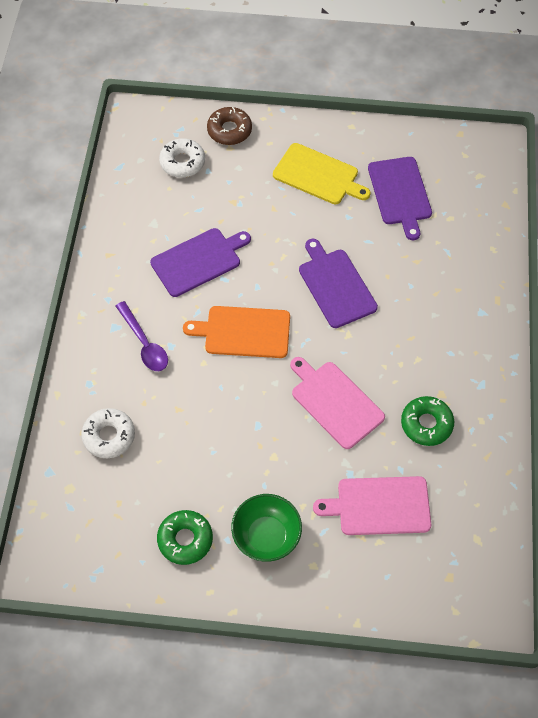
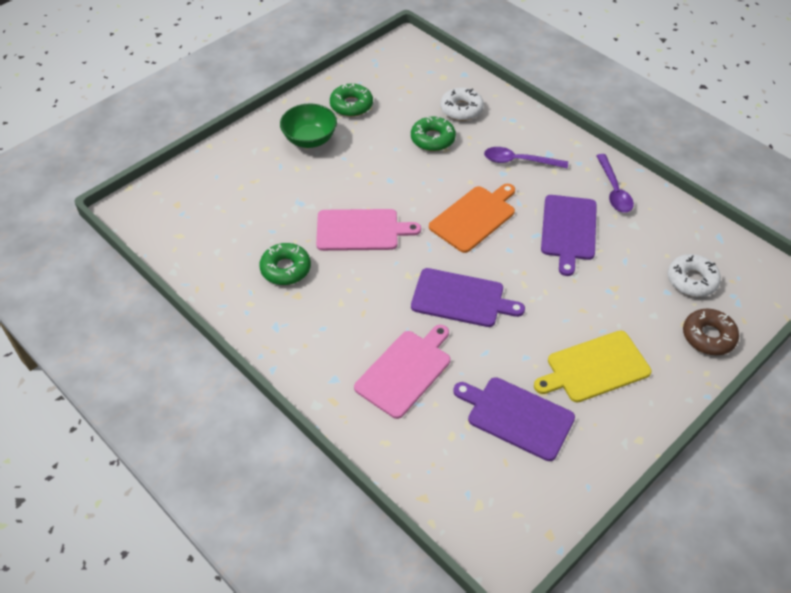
camera: 130 degrees right, 10 degrees down
(123, 256) = (614, 190): none -> purple spoon
(173, 430) = (432, 139): none -> green donut
(379, 506) = (262, 202): pink cutting board -> pink cutting board (405, 371)

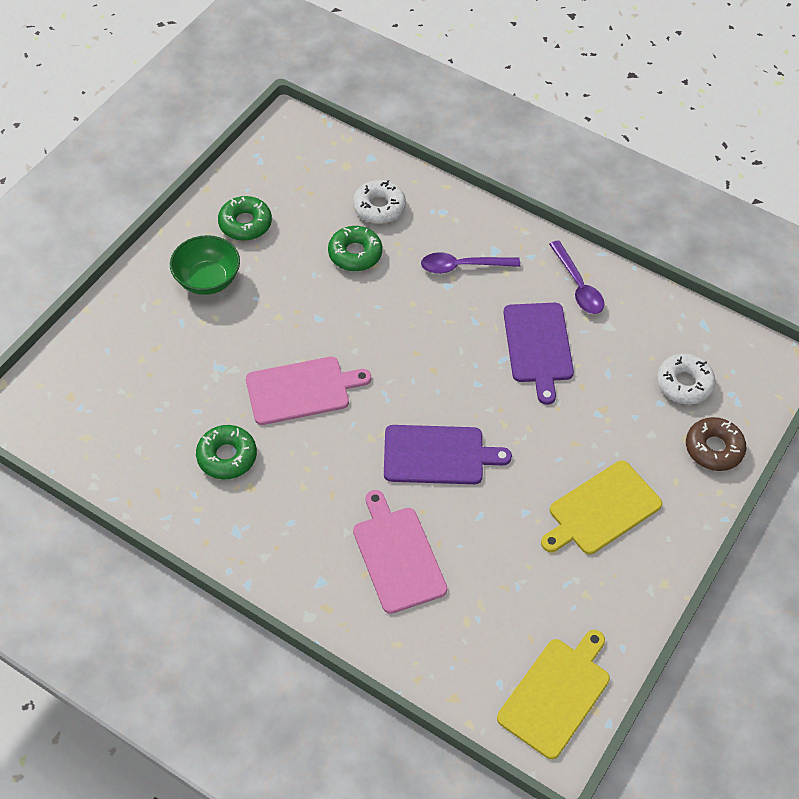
camera: 15 degrees left, 5 degrees up
(405, 371) = (397, 556): pink cutting board -> pink cutting board turned 45 degrees counterclockwise
(474, 217) = (428, 349): orange cutting board -> none
(516, 417) = (531, 584): purple cutting board -> none
(517, 514) = (556, 694): none -> yellow cutting board

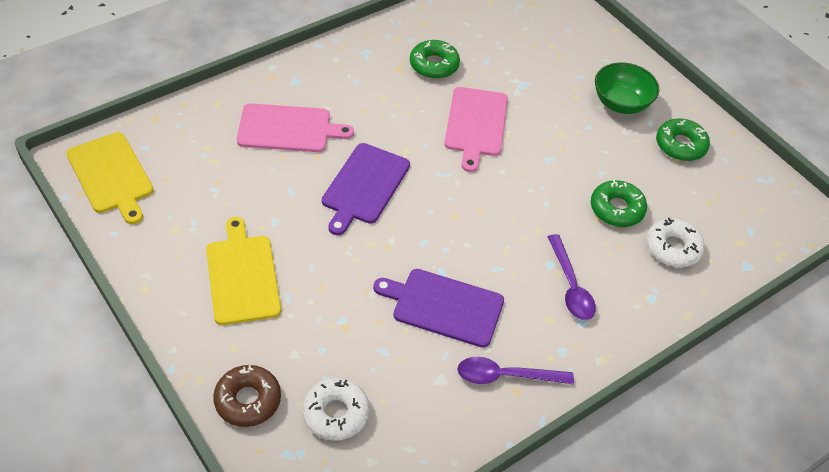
camera: 110 degrees right, 5 degrees down
(462, 266) = (570, 286): purple spoon -> purple spoon turned 150 degrees clockwise

